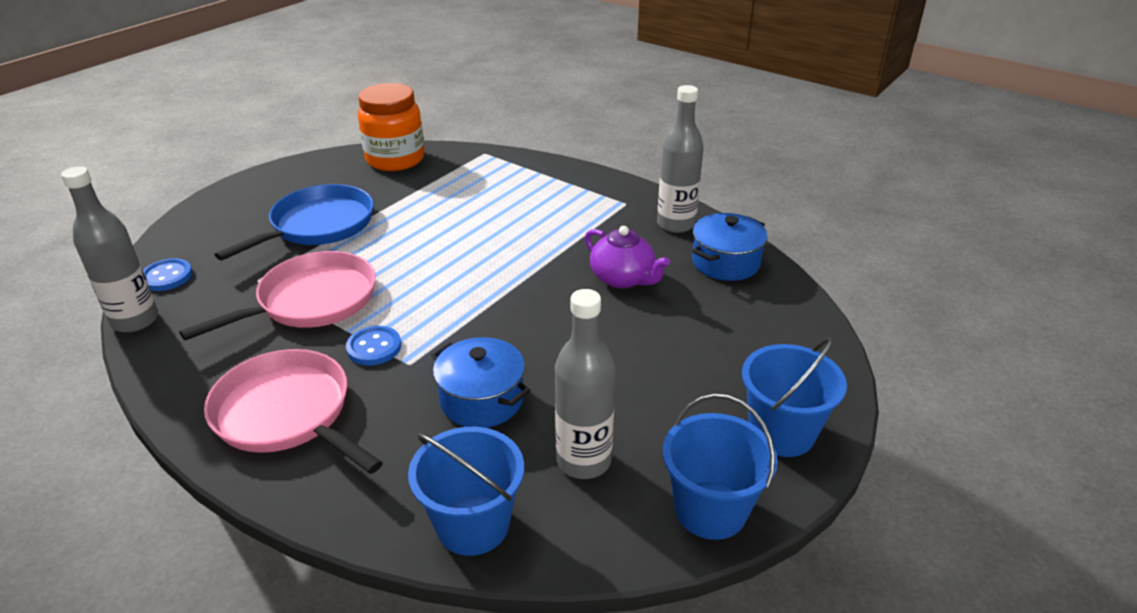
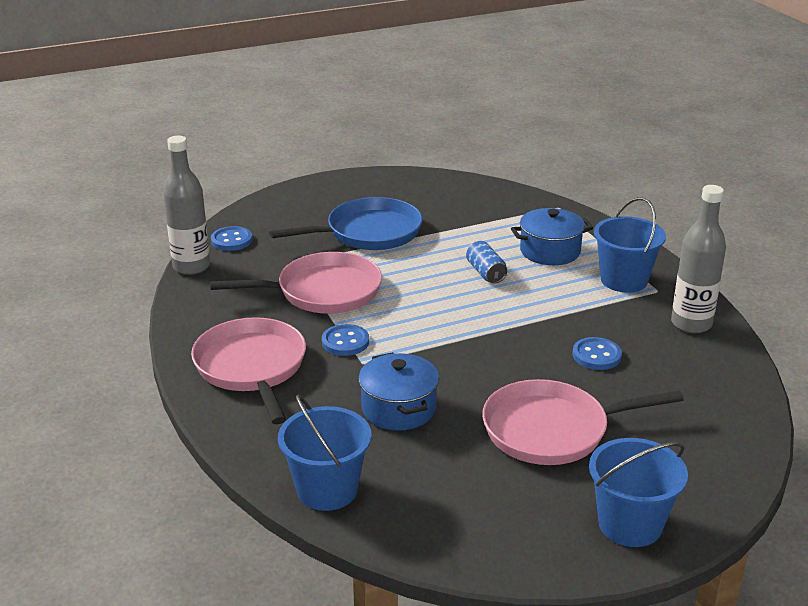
camera: 30 degrees right, 5 degrees down
(395, 159) = (473, 192): orange jar -> none
(464, 232) = (485, 273): none -> blue can
(583, 461) = (443, 480): grey bottle -> none
(623, 279) = (596, 355): purple teapot -> blue button
(642, 365) = (552, 430): none -> pink pan
(710, 510) = (515, 553): blue bucket -> blue bucket (624, 280)
(725, 262) = (710, 373): blue pot -> blue pot (550, 251)

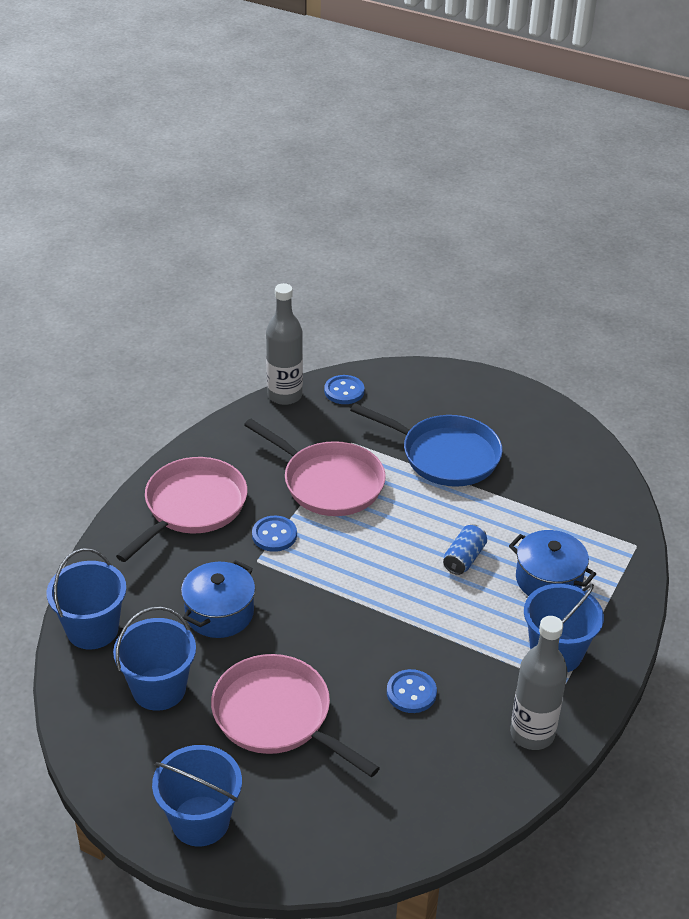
camera: 50 degrees right, 10 degrees up
(449, 481) = (159, 689): none -> blue bucket

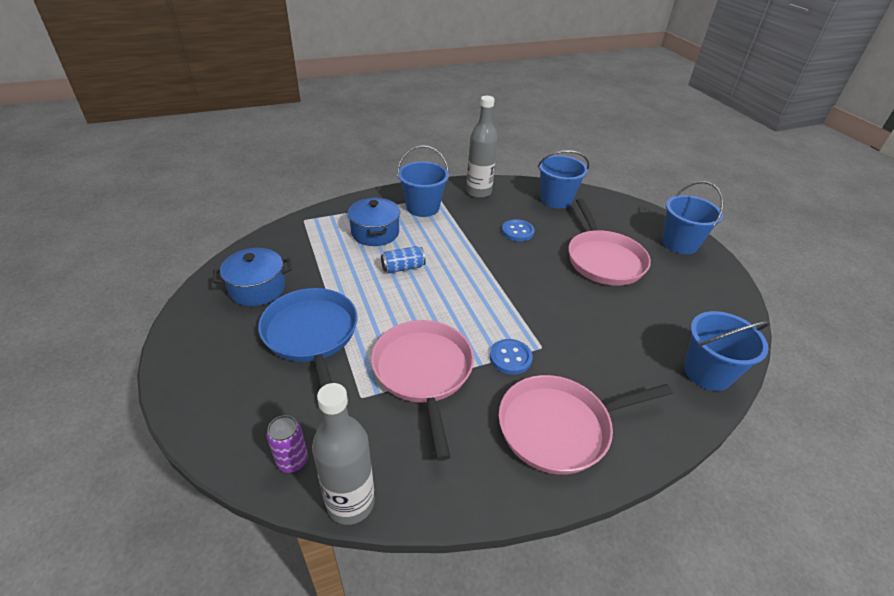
camera: 140 degrees left, 0 degrees up
(159, 689) = (672, 309): blue bucket -> blue bucket (556, 199)
(219, 613) = (598, 329): blue pot -> blue pot (257, 288)
(344, 391) = (292, 460): blue button -> purple can

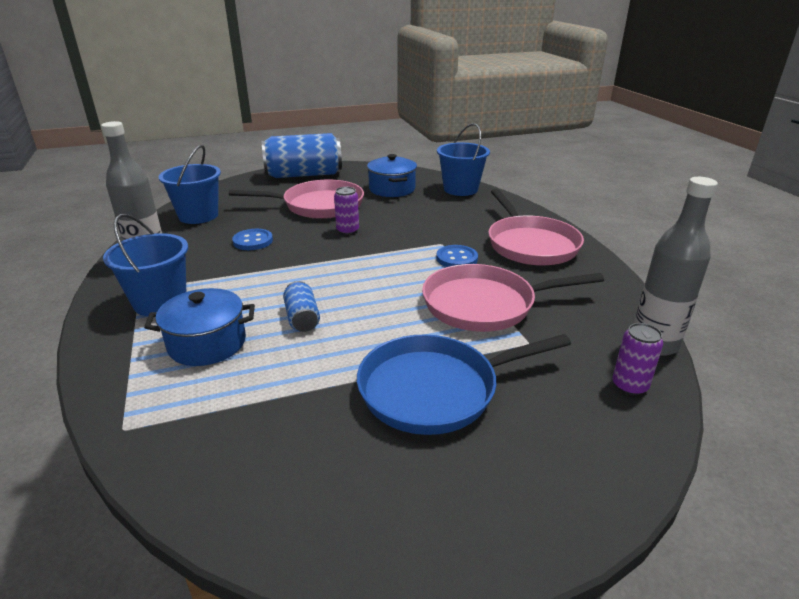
camera: 85 degrees left, 10 degrees down
(257, 288) = (323, 465): blue pot -> blue pot (392, 189)
(553, 281) = (347, 230): none -> purple can
(679, 243) = (304, 175): blue bucket -> blue can

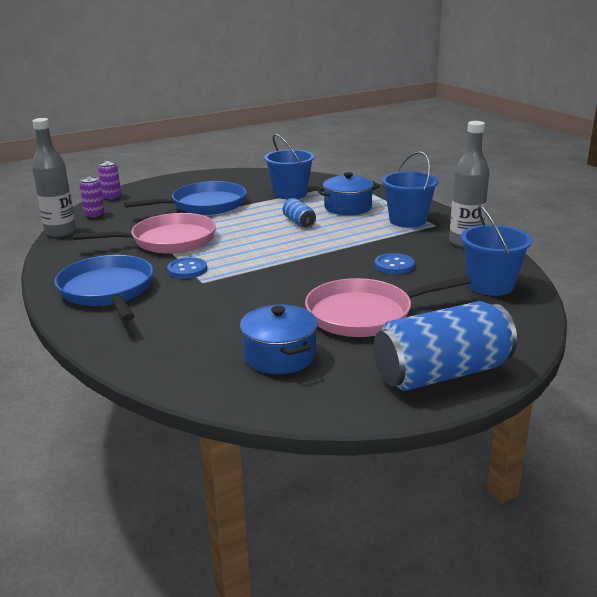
camera: 170 degrees right, 5 degrees down
(347, 230) = (306, 286): purple can -> purple can (112, 197)
(460, 189) = (172, 368): blue bucket -> blue bucket (290, 193)
(530, 244) = (108, 291): pink pan -> blue pan

